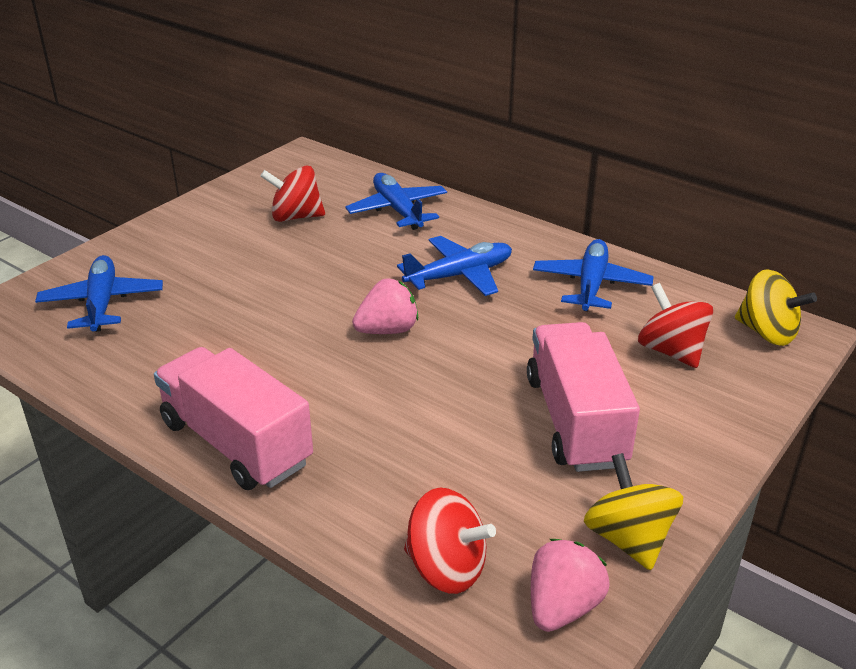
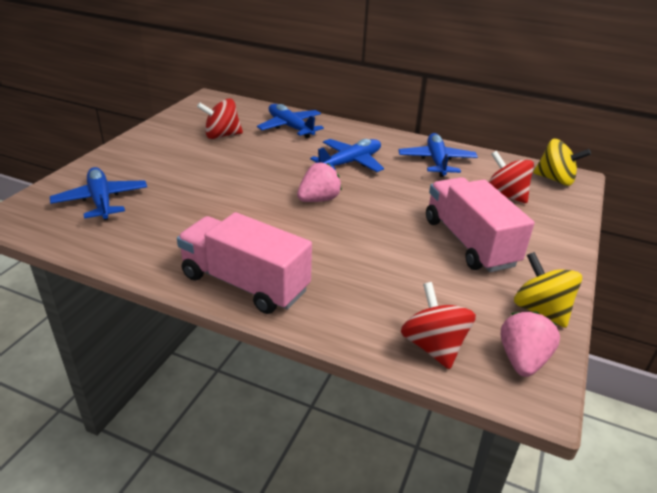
camera: 15 degrees left, 0 degrees up
(446, 568) = (433, 346): red spinning top -> red spinning top turned 120 degrees counterclockwise

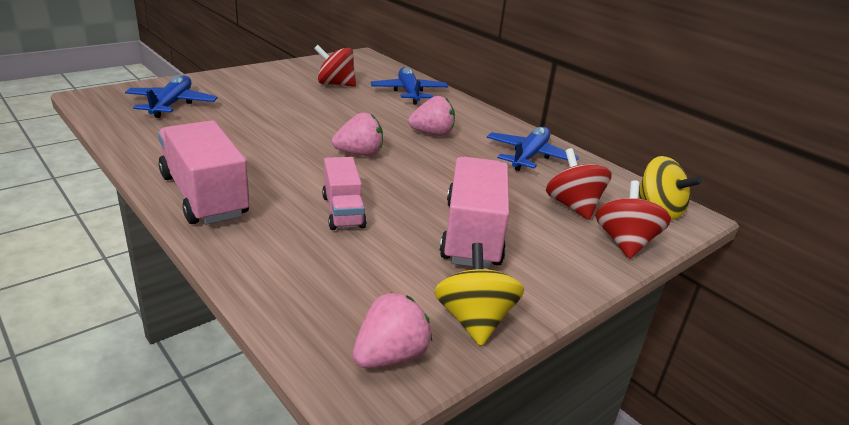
camera: 25 degrees right, 5 degrees down
(350, 162) = (432, 134): blue plane -> pink strawberry
(365, 257) = (343, 211): none -> pink truck
(433, 346) = (310, 307): red spinning top -> red spinning top (625, 243)

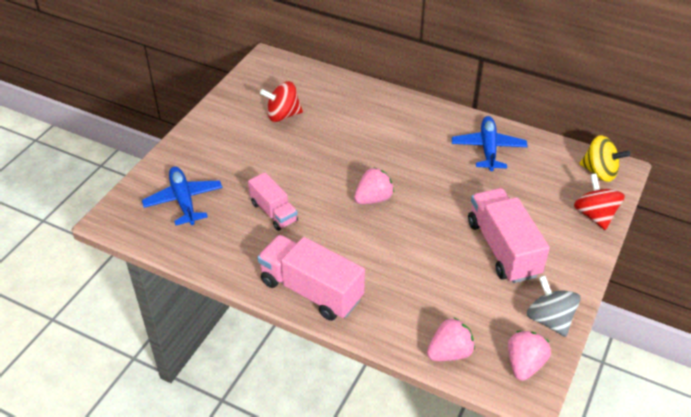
camera: 20 degrees left, 15 degrees up
(343, 211) = (411, 264): pink truck -> pink truck (273, 212)
(409, 93) = (348, 102): blue plane -> none
(432, 134) = (405, 151): pink strawberry -> pink strawberry (449, 352)
(474, 320) = (549, 319): yellow spinning top -> grey spinning top
(573, 206) = (546, 192): red spinning top -> none

